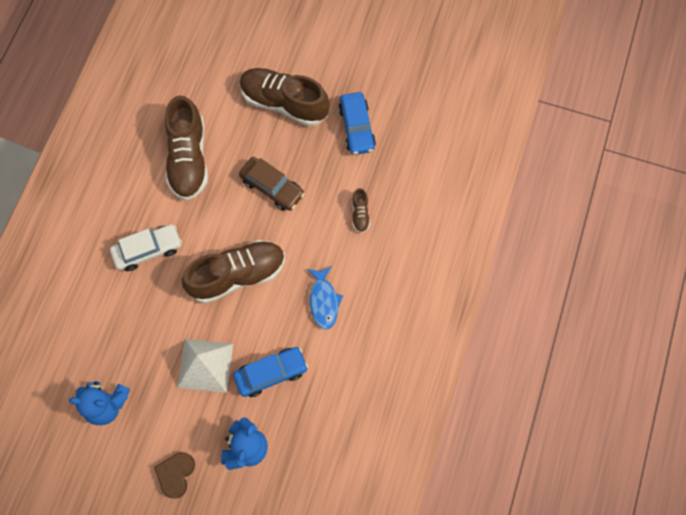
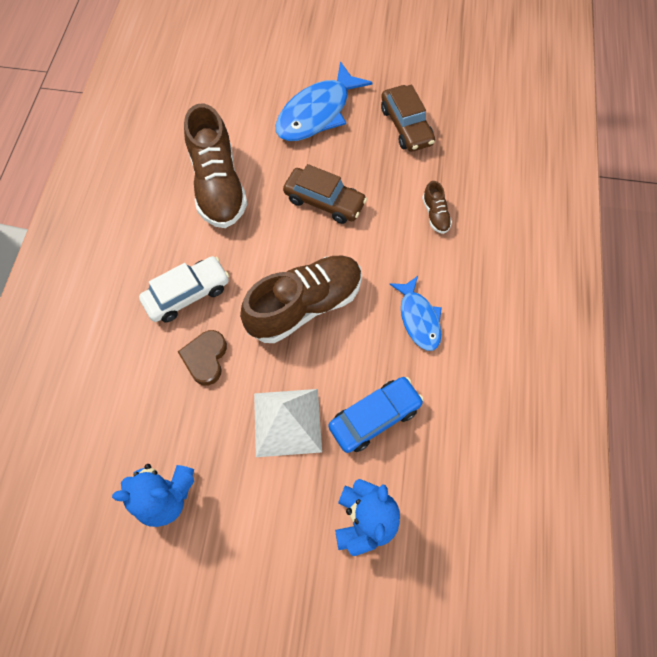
camera: 10 degrees left, 5 degrees down
(176, 474) = (277, 576): brown heart -> brown heart (205, 358)
(284, 103) = (317, 113): brown shoe -> blue fish
(356, 128) = (406, 126): blue car -> brown car

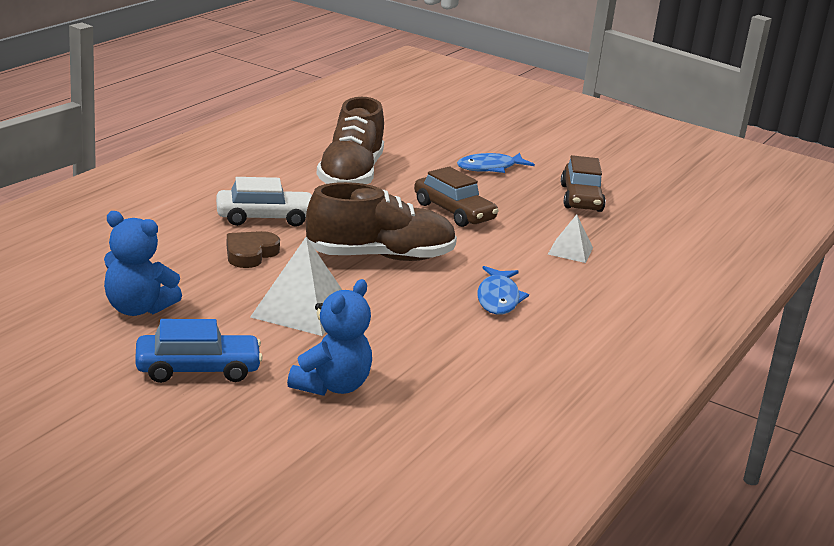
camera: 20 degrees right, 40 degrees down
(317, 113) = (490, 168): blue fish -> blue fish, size x0.61
(375, 417) = (398, 335): blue car -> blue car (198, 369)
(435, 215) = (570, 251): brown shoe -> white pyramid

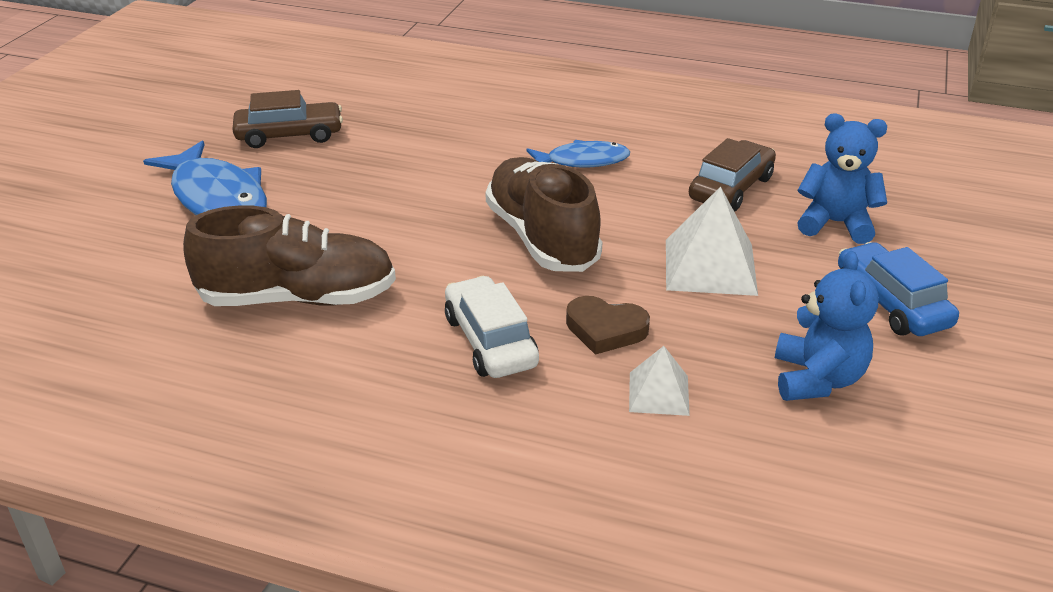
camera: 100 degrees left, 10 degrees up
(453, 212) = (379, 207): brown car -> brown car (731, 188)
(490, 168) = (217, 198): blue fish -> blue fish, size x1.63
(570, 251) = (440, 133): white pyramid -> white pyramid (659, 393)

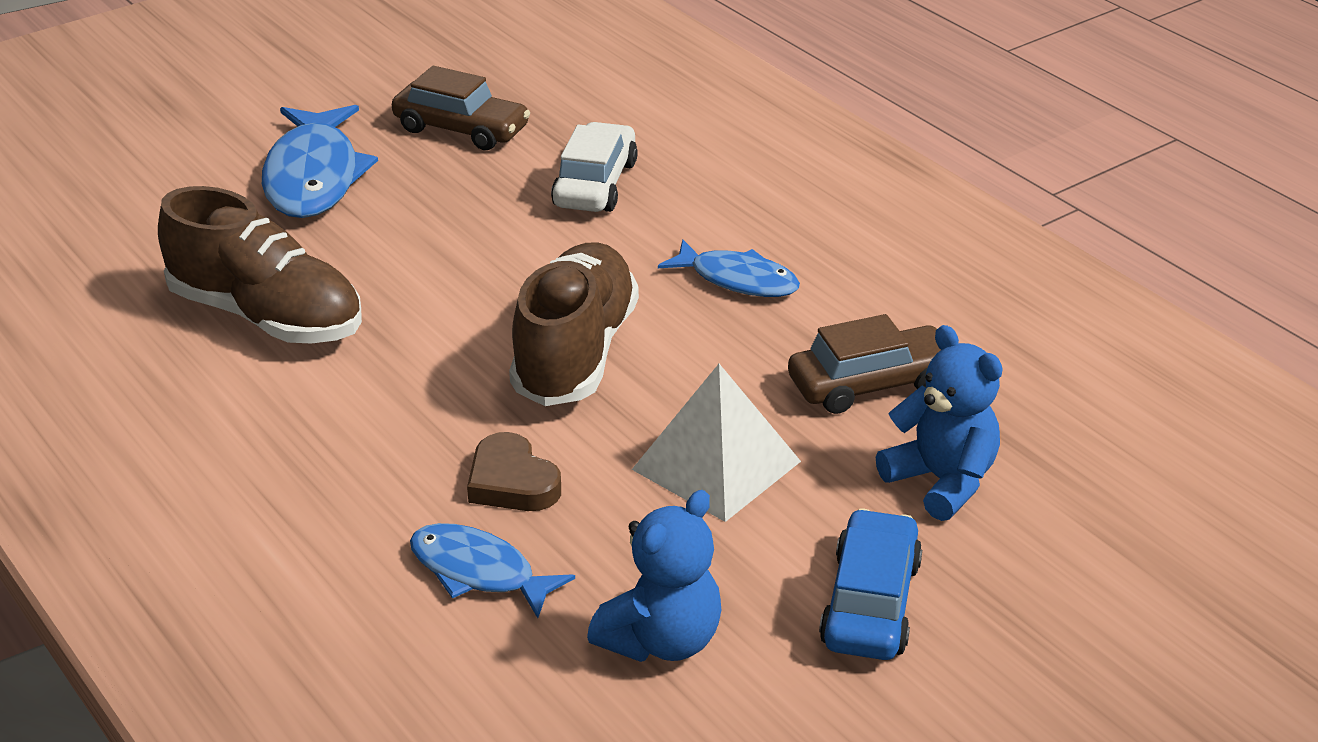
camera: 35 degrees right, 0 degrees up
(490, 341) = (386, 441): white car -> white car (595, 184)
(659, 393) = (478, 572): white pyramid -> blue fish

